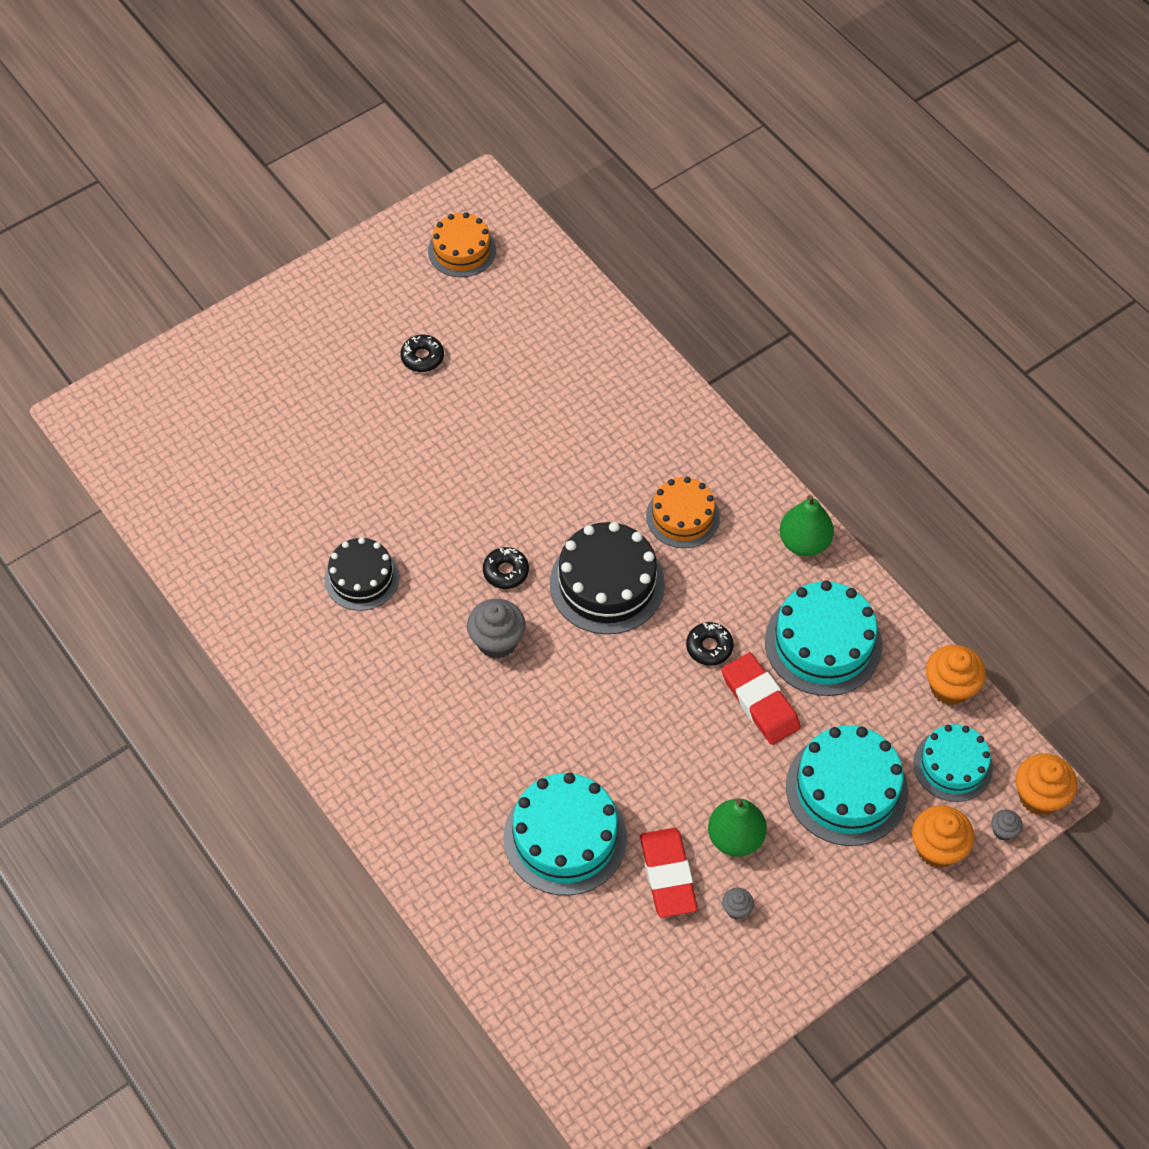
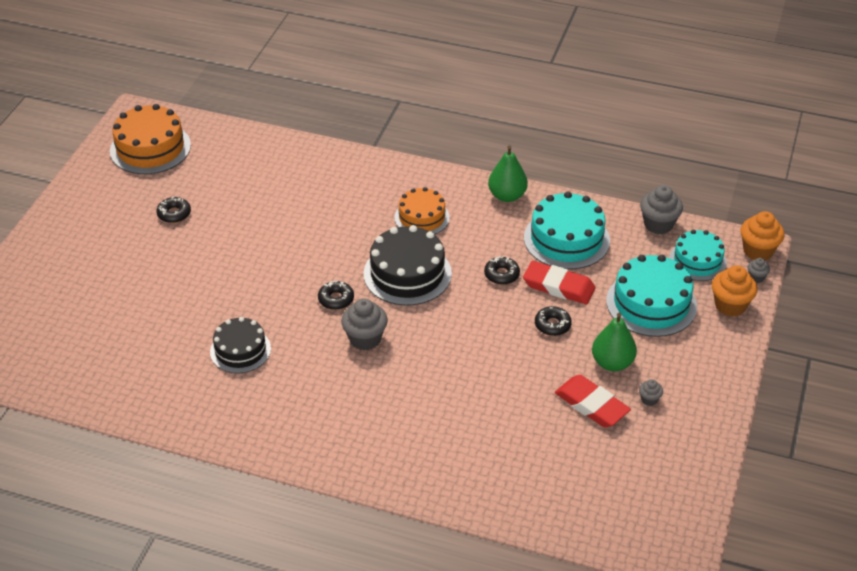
camera: 35 degrees left, 15 degrees down
(462, 250) = (150, 148): orange cake -> orange cake, size x1.53
(565, 837) = (509, 420): turquoise cake -> none
(710, 748) = (552, 325): none -> black donut
(950, 687) = (658, 224): orange cupcake -> grey cupcake

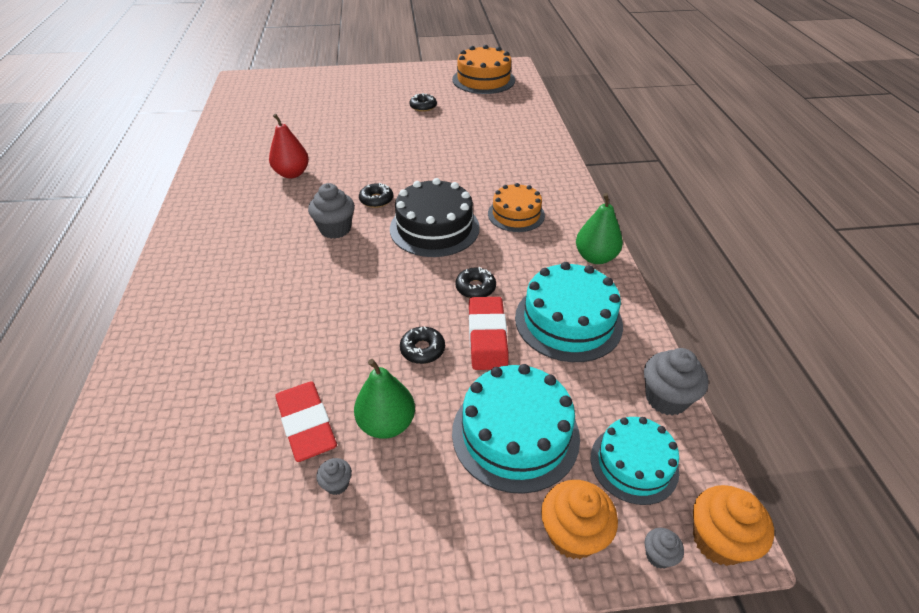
camera: 65 degrees right, 0 degrees up
(240, 350) = (292, 173): black cake -> red pear
(591, 405) = (306, 424): red eraser -> red eraser turned 45 degrees counterclockwise

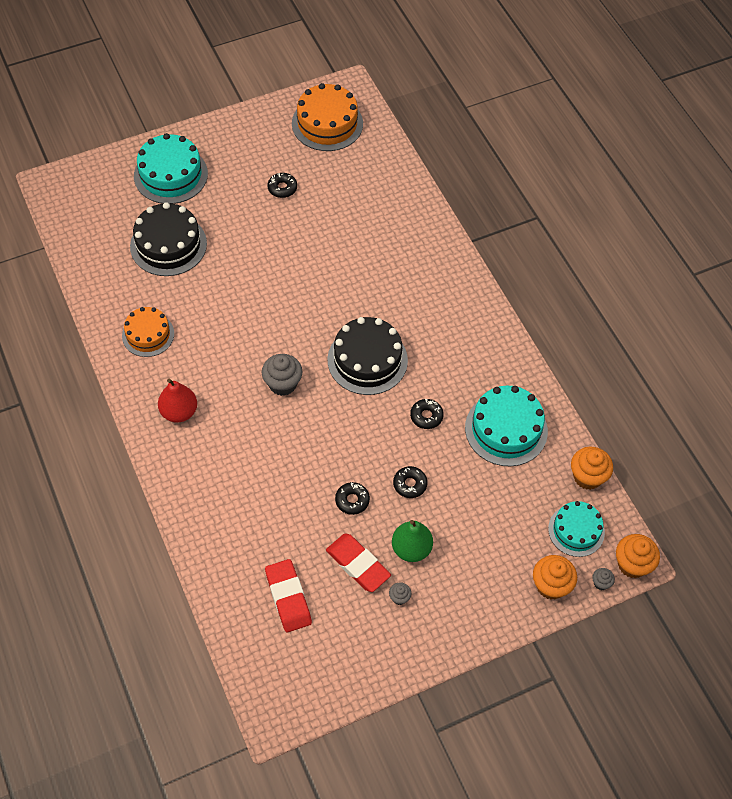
camera: 20 degrees left, 15 degrees up
(292, 173) = (203, 324): red pear -> red pear (179, 412)
(302, 122) = (168, 245): none -> black cake
(376, 200) = (301, 339): black donut -> black donut (352, 500)
(487, 336) = (452, 460): red eraser -> red eraser (288, 597)
(515, 434) = (497, 531): turquoise cake -> turquoise cake (170, 175)
(516, 214) = (431, 325): orange cake -> orange cake (148, 334)
(595, 257) = (510, 359): green pear -> none
(666, 398) = (587, 477): grey cupcake -> orange cupcake

